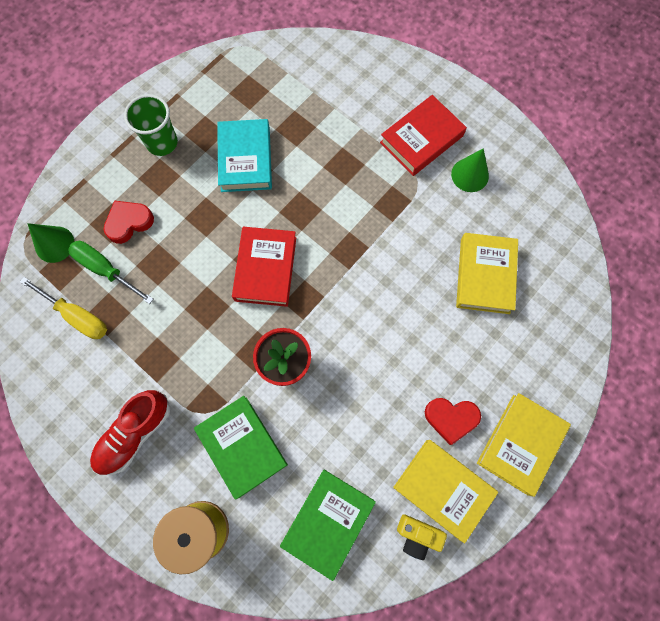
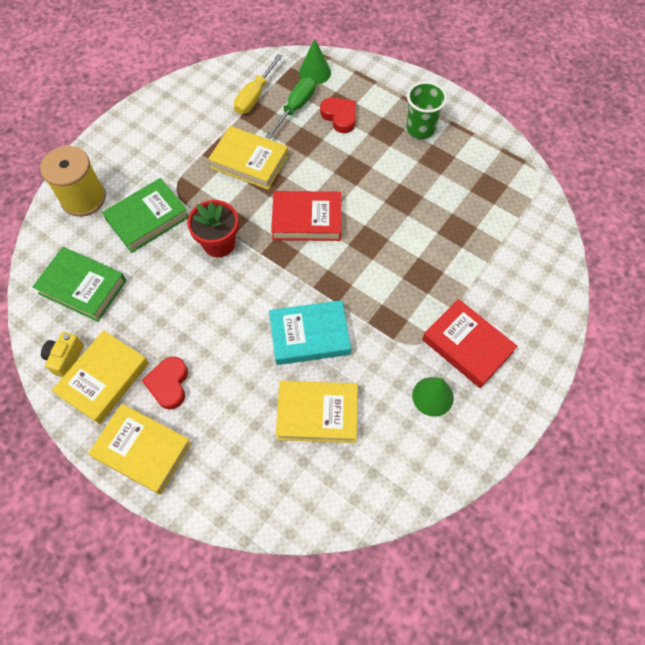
camera: 85 degrees right, 10 degrees down
(134, 434) = (160, 146): red shoe -> none
(177, 326) = (249, 161): none -> yellow book
(245, 159) = (415, 193): turquoise book -> turquoise book (309, 335)

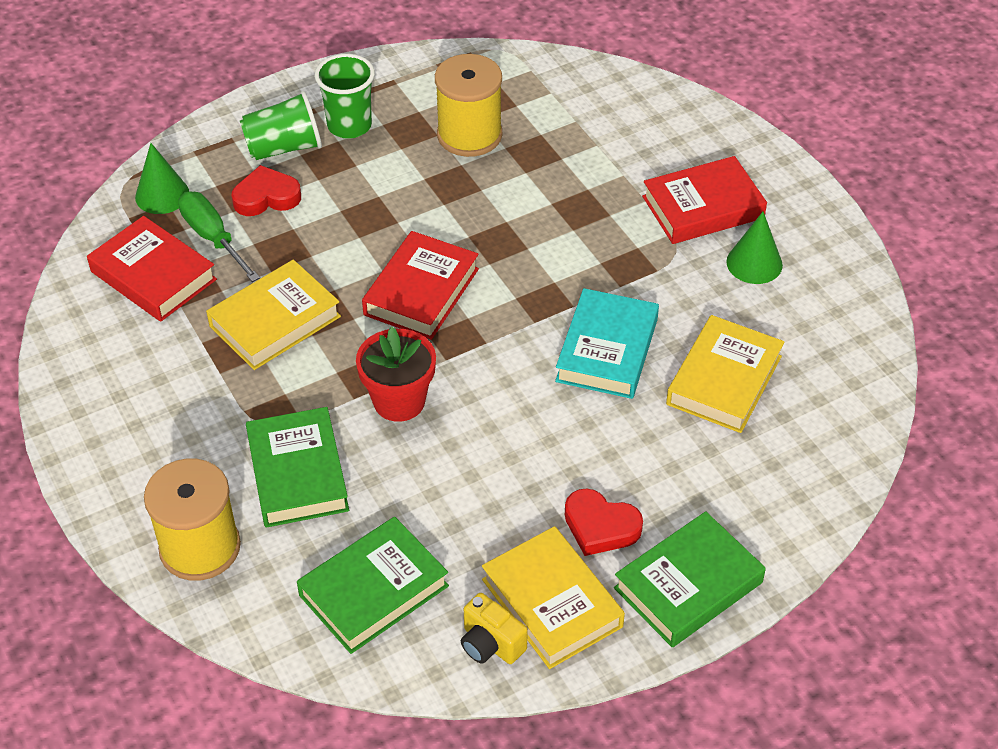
camera: 65 degrees left, 15 degrees down
(143, 450) = (688, 585): yellow book -> green book
(255, 96) = (153, 275): yellow screwdriver -> red book
(383, 107) = (284, 148): none -> green cup
(451, 190) = (469, 135): none -> yellow spool

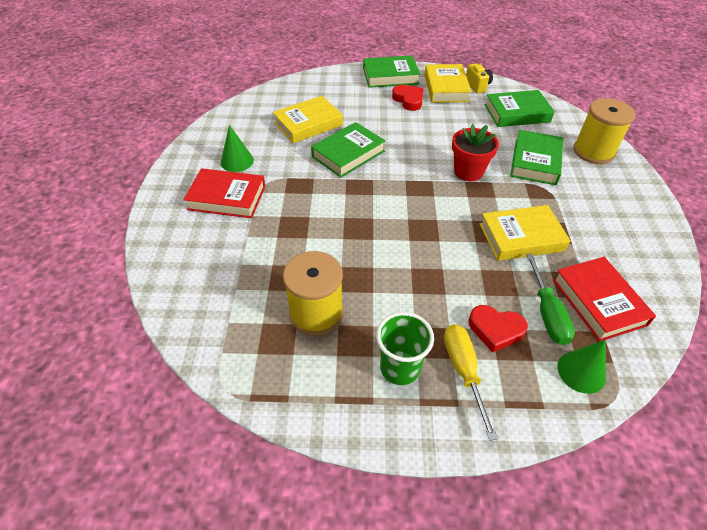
camera: 150 degrees left, 0 degrees up
(284, 148) = (463, 371): green cup -> yellow screwdriver
(421, 292) = (423, 218): red book -> none
(607, 350) = (348, 154): turquoise book -> green book

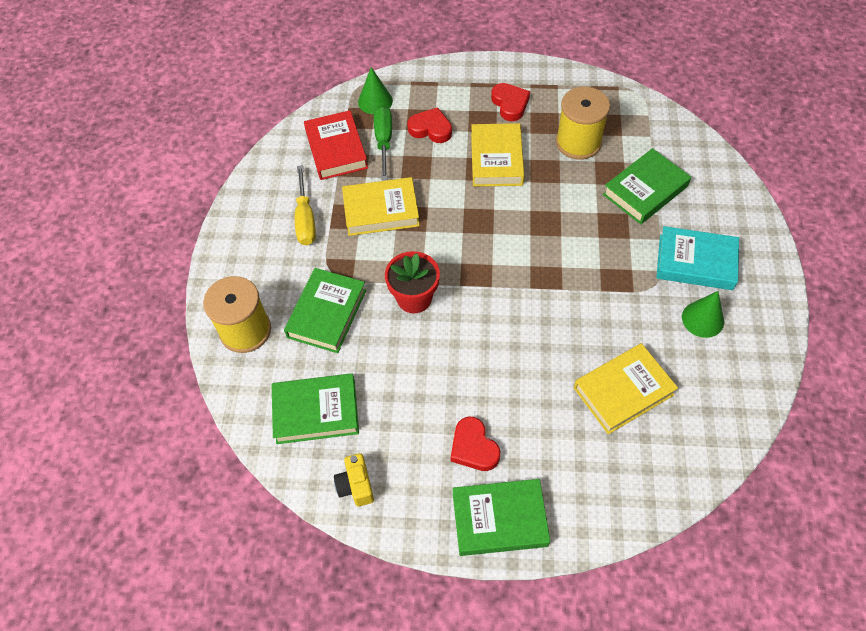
camera: 175 degrees left, 10 degrees up
(227, 198) = (695, 262): red book -> turquoise book
(348, 154) = (562, 330): green book -> green book (645, 190)
(400, 368) = (510, 104): green cup -> red heart
(446, 88) = (409, 481): yellow book -> yellow book (496, 159)
(463, 371) = (462, 102): yellow screwdriver -> yellow screwdriver (305, 219)

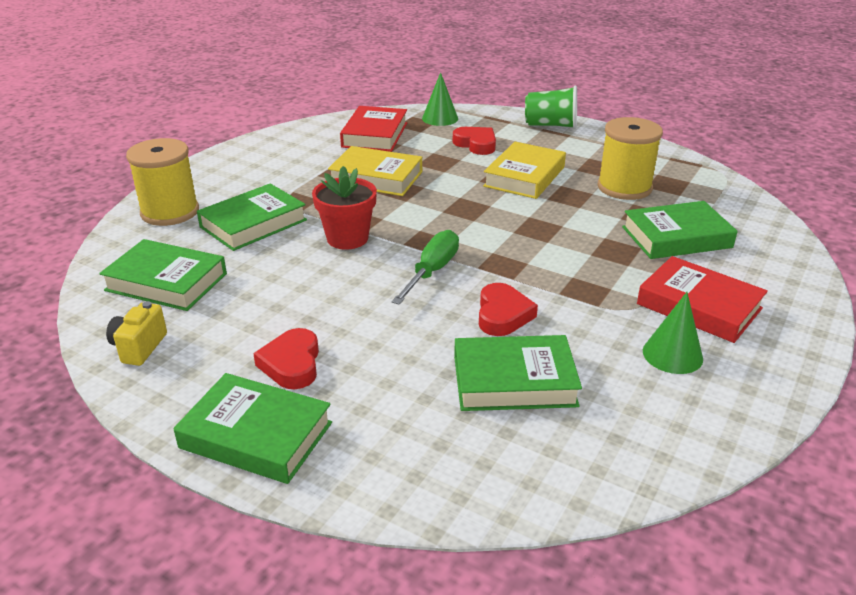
camera: 25 degrees right, 25 degrees down
(305, 219) = (302, 164): yellow screwdriver -> none
(384, 141) = (423, 141): green screwdriver -> green screwdriver (432, 271)
(474, 75) = (551, 125): none -> green cup
(510, 104) = (571, 148): red heart -> red heart (503, 315)
(623, 391) = (514, 381): yellow book -> green book
(695, 262) = (699, 306): turquoise book -> red book

